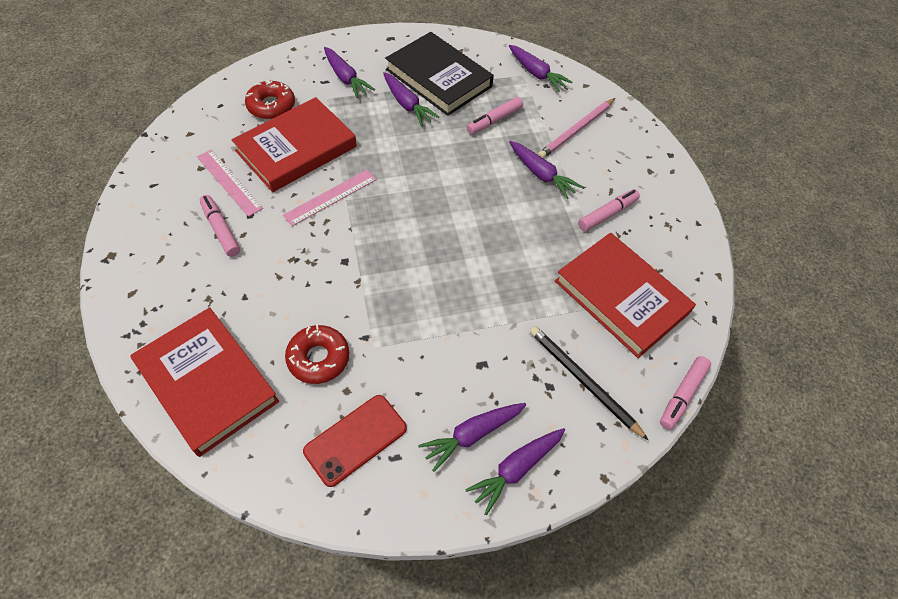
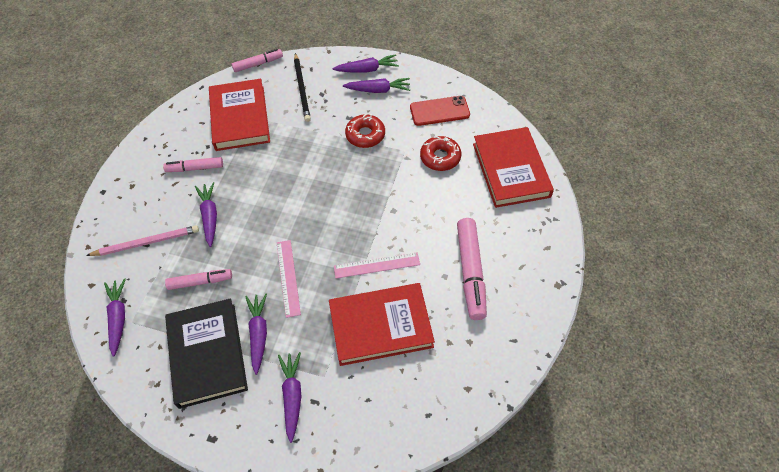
camera: 145 degrees left, 0 degrees up
(221, 229) = (470, 272): pink marker -> pink marker, size x1.68
(229, 182) = (450, 315): pink ruler -> pink ruler (288, 277)
(271, 106) = (380, 390): red donut -> red donut (365, 135)

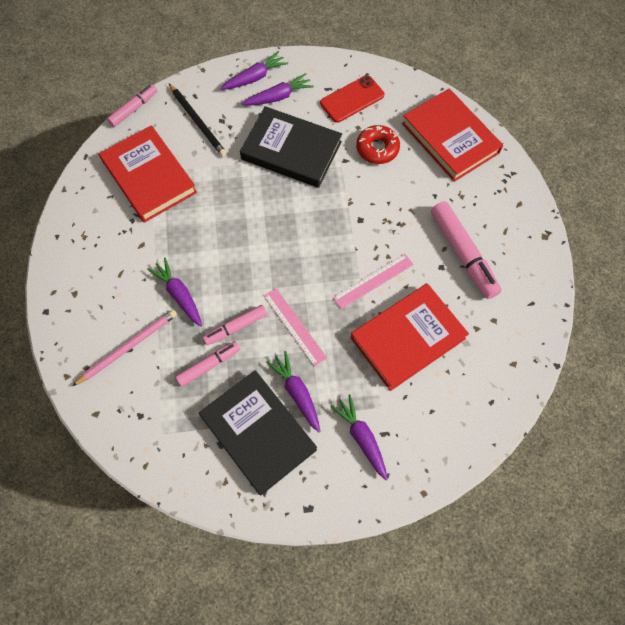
camera: 25 degrees left, 10 degrees up
(118, 318) = (146, 435): purple carrot -> none
(195, 168) = (132, 249): pink marker -> pink marker (235, 327)
(365, 135) = (291, 150): red donut -> black book

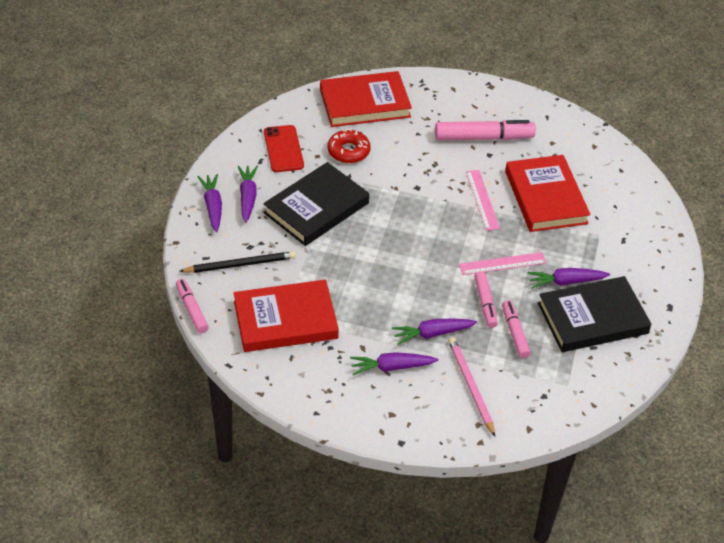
camera: 70 degrees left, 20 degrees down
(361, 437) = (621, 255): purple carrot -> purple carrot (391, 367)

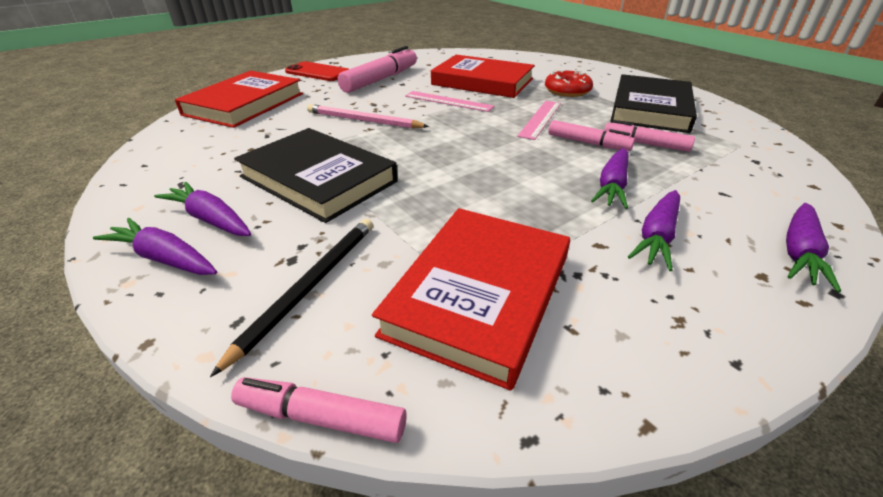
camera: 50 degrees left, 10 degrees down
(283, 149) = (199, 163): red phone -> red phone (317, 72)
(316, 208) = (318, 179): black book -> black book turned 45 degrees counterclockwise
(348, 151) = (280, 131): red donut -> red donut (567, 91)
(470, 386) = (723, 195): pink pencil -> pink pencil (363, 120)
(566, 282) = (593, 104): purple carrot -> purple carrot (799, 253)

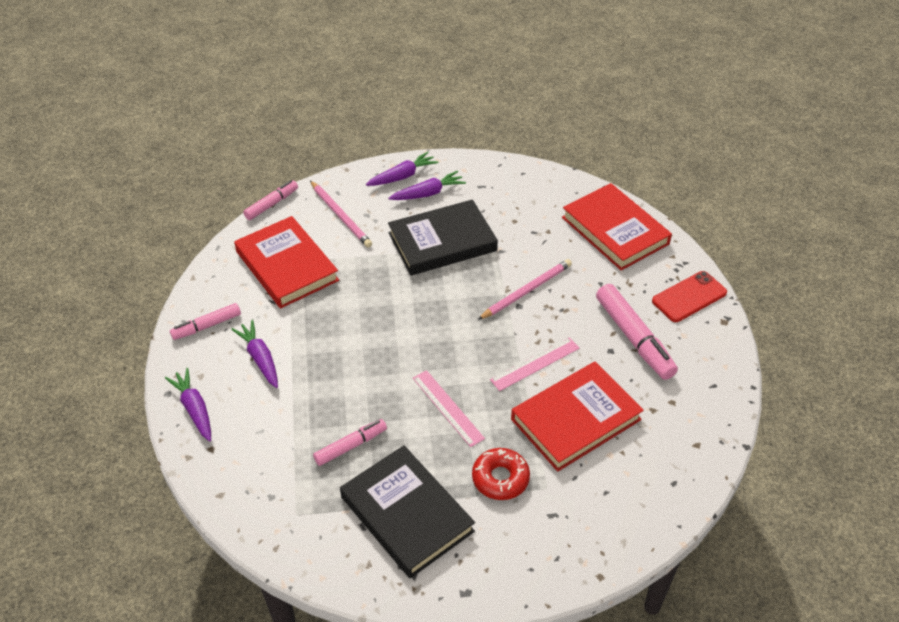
camera: 120 degrees right, 10 degrees up
(309, 287) = (340, 216): black pencil -> pink pencil
(588, 143) = (381, 408): pink marker -> pink marker (207, 326)
(612, 186) = (318, 377): purple carrot -> none

